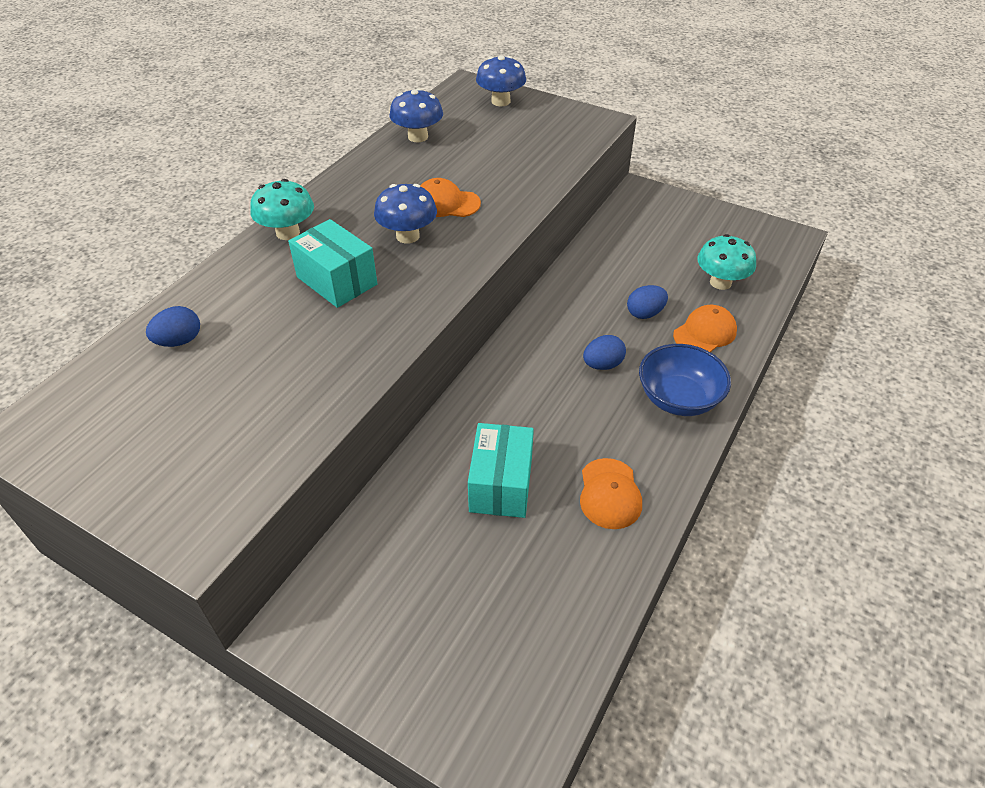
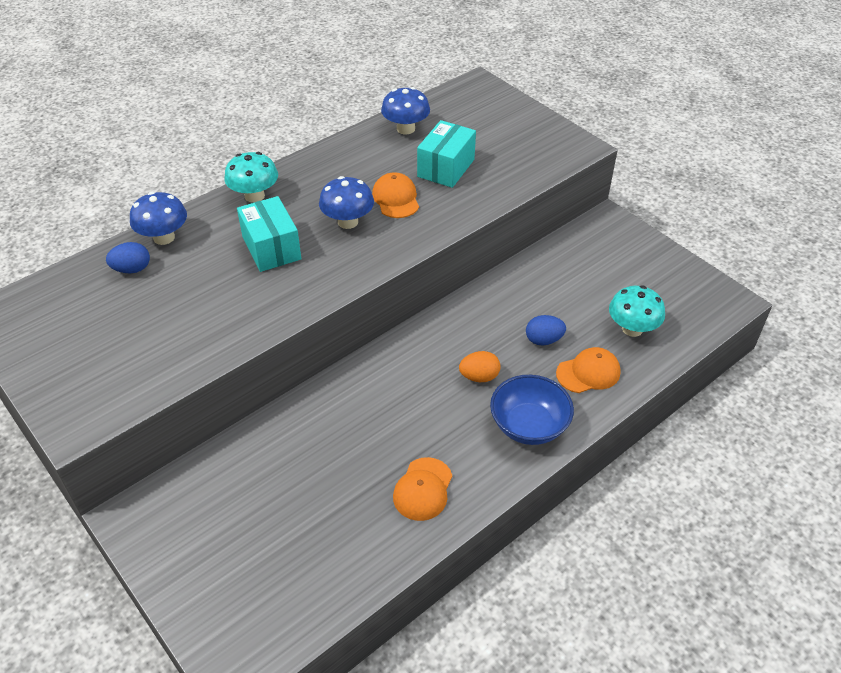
camera: 20 degrees right, 0 degrees up
(446, 203) = (396, 198): orange cap -> orange cap turned 45 degrees clockwise
(500, 101) = (498, 108): blue mushroom -> blue mushroom (164, 237)
(501, 484) = (339, 454): turquoise box -> turquoise box (446, 168)
(602, 365) = (479, 377): blue egg -> orange egg

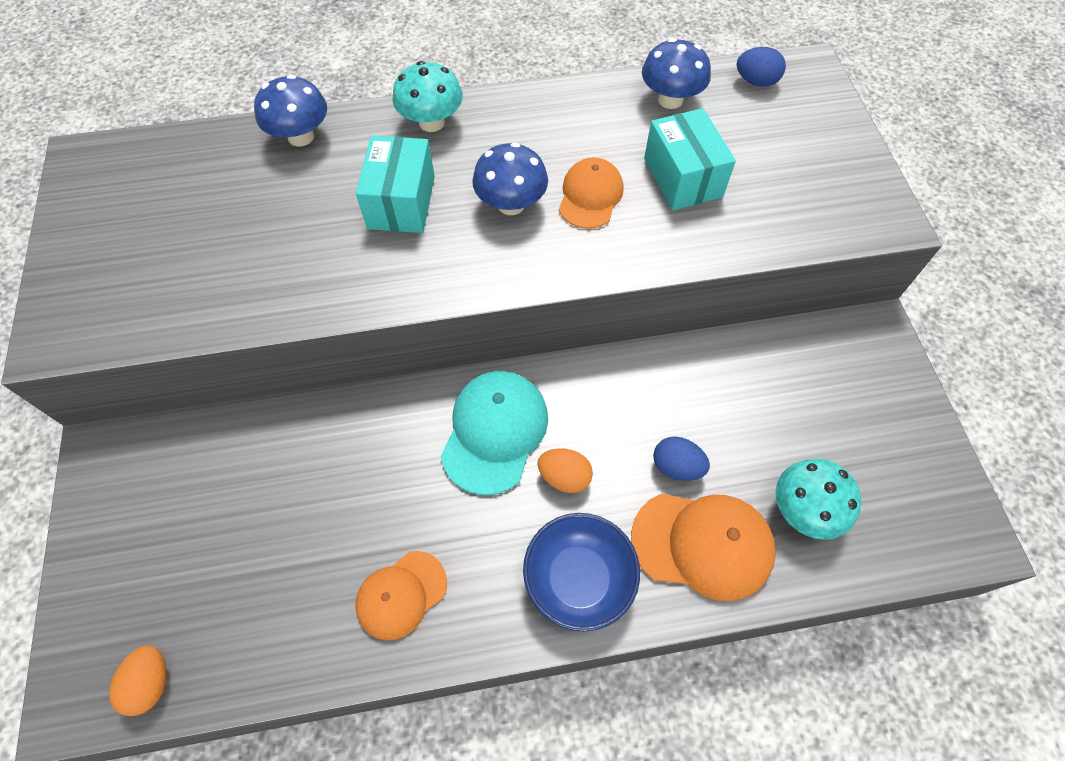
camera: 30 degrees right, 15 degrees up
(132, 269) = (242, 164): blue egg -> blue egg (756, 81)
(286, 626) = (151, 683): none -> orange egg
(415, 373) = (494, 432): none -> turquoise cap
(446, 168) = (683, 177): turquoise box -> turquoise box turned 75 degrees counterclockwise
(588, 372) = (703, 544): orange cap -> orange cap, size x1.53

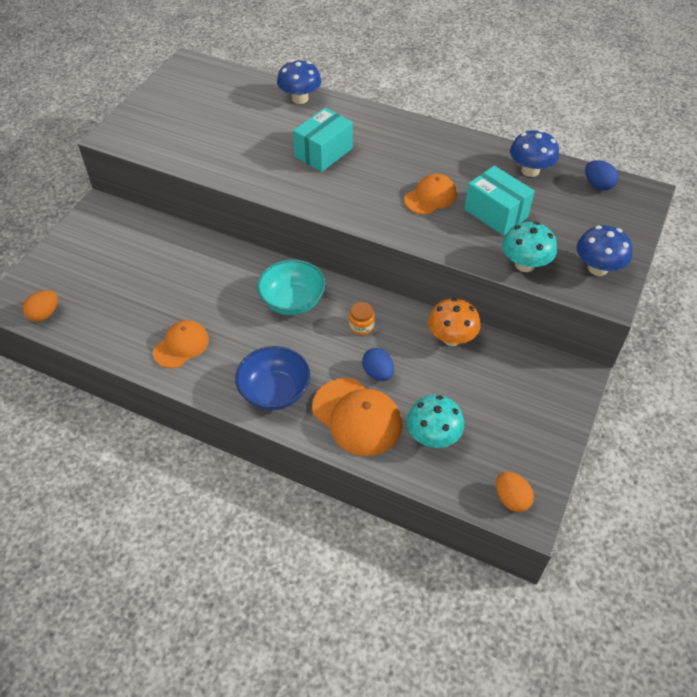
camera: 35 degrees right, 10 degrees down
(401, 595) = (181, 346): orange cap -> orange cap turned 135 degrees clockwise
(431, 122) = (375, 121): turquoise mushroom -> turquoise mushroom (525, 264)
(494, 432) = (292, 301): turquoise cap -> turquoise bowl
(511, 204) = (381, 180): blue mushroom -> blue mushroom (597, 268)
(564, 477) = (310, 342): orange egg -> orange egg (511, 499)
(605, 413) = (361, 326): none -> orange jar
(683, 177) = (496, 213): turquoise box -> turquoise box turned 60 degrees counterclockwise
(716, 364) = (451, 338): none -> orange mushroom

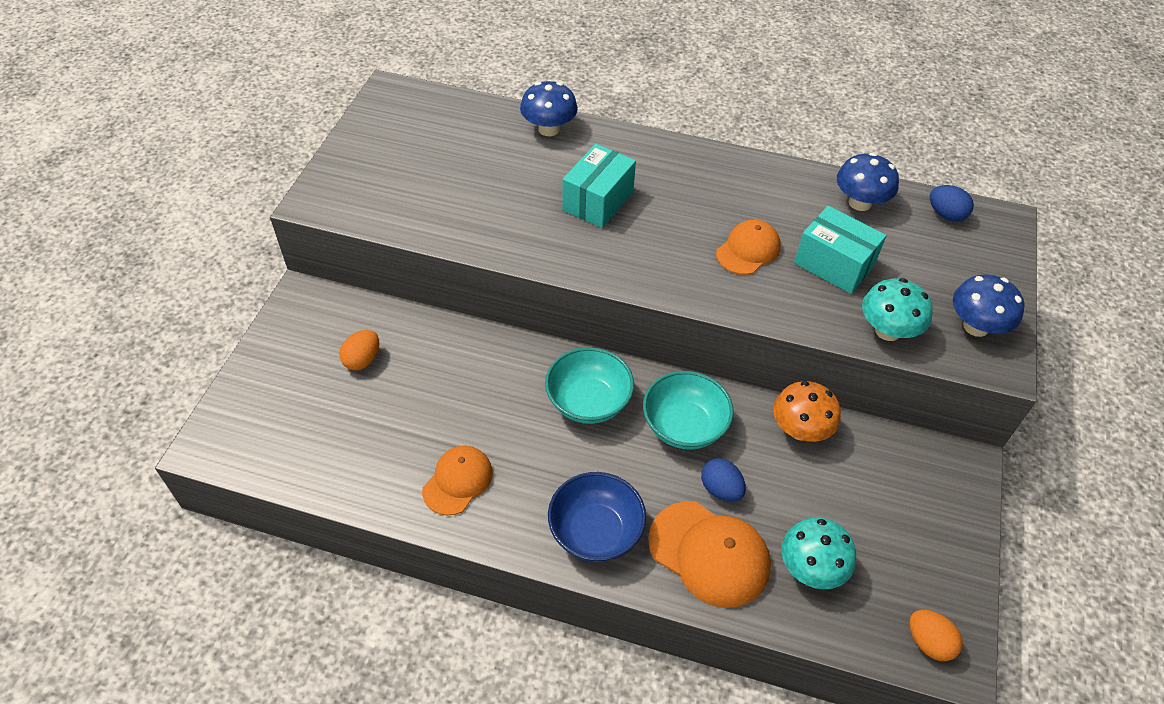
camera: 10 degrees left, 0 degrees up
(44, 314) = (262, 457): orange egg -> orange egg (362, 360)
(361, 326) = (684, 426): orange jar -> turquoise bowl

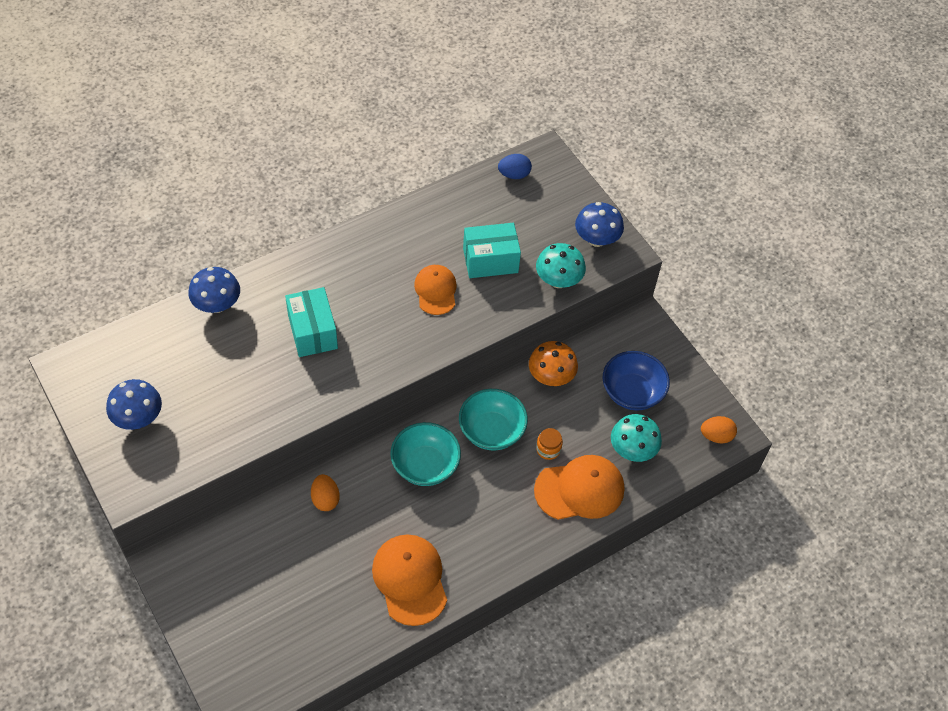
camera: 50 degrees left, 5 degrees up
(362, 360) = (261, 567): orange egg -> orange egg (325, 499)
(458, 481) = (410, 580): orange cap -> orange cap, size x1.53
(595, 532) = (513, 534): blue bowl -> blue bowl (632, 392)
(721, 489) = (548, 449): blue egg -> orange jar
(860, 203) = (461, 204): blue mushroom -> blue mushroom (138, 418)

